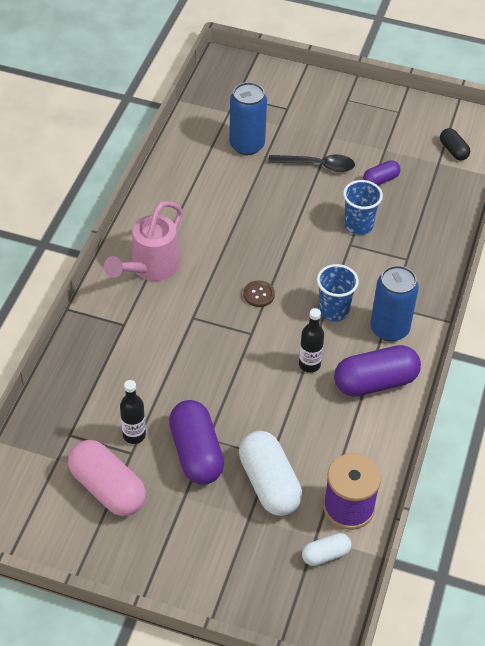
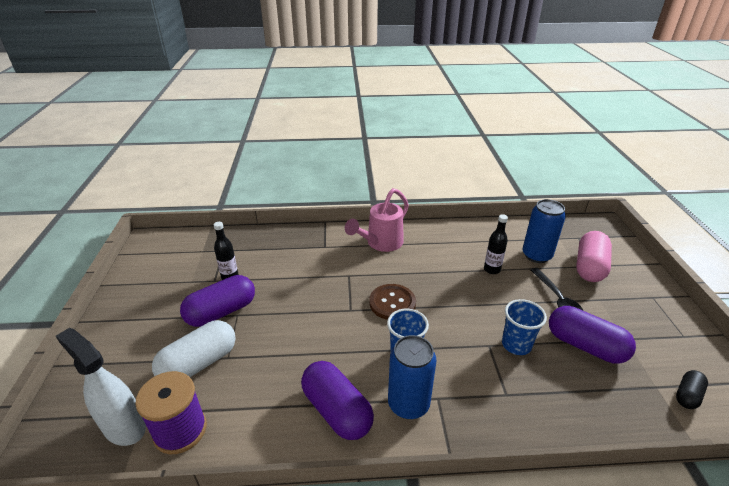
camera: 70 degrees right, 15 degrees down
(108, 488) = (181, 278): pink capsule -> pink capsule (589, 267)
(149, 268) = (380, 244): pink watering can -> pink watering can turned 60 degrees counterclockwise
(259, 294) = (392, 303): brown button -> brown button, size x1.72
(309, 364) = (335, 355): black bottle -> black bottle (492, 269)
(325, 554) = (124, 427): white capsule -> white spray bottle
(380, 180) = (585, 346): purple capsule -> purple capsule, size x1.89

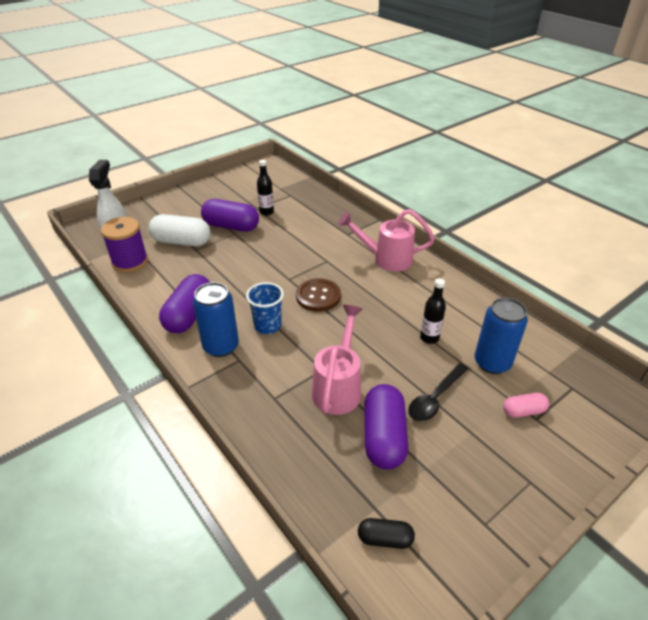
camera: 55 degrees right, 5 degrees up
(516, 345) = (339, 387): blue cup -> pink watering can
(589, 267) = (523, 411): pink capsule -> pink capsule, size x0.53

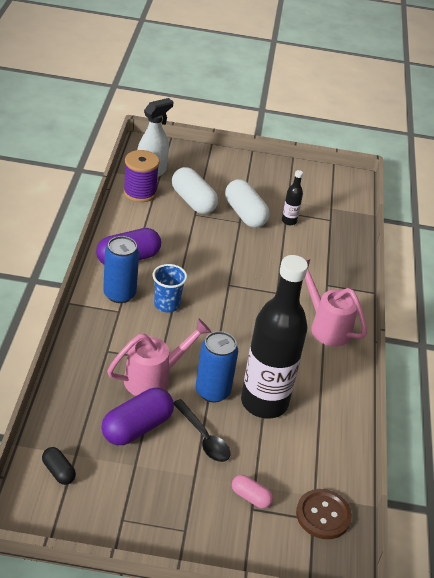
camera: 40 degrees right, 0 degrees up
(231, 226) = (245, 214): purple capsule -> white capsule
(318, 296) = (230, 312): brown button -> brown button (323, 515)
(429, 338) = (264, 402): black bottle -> black bottle, size x2.49
(435, 399) = (204, 438): black spoon -> black spoon turned 120 degrees counterclockwise
(492, 363) = (282, 454): blue can -> blue can (212, 391)

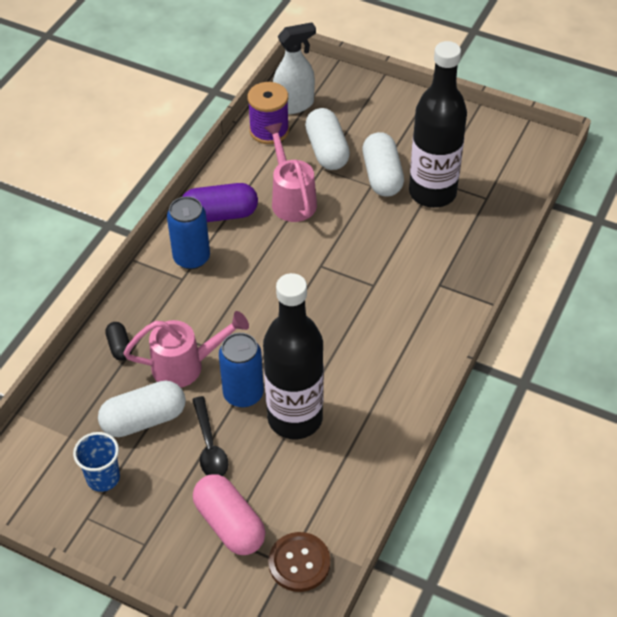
camera: 25 degrees right, 10 degrees up
(58, 471) = (45, 451): black capsule -> black capsule (119, 347)
(137, 427) = (144, 419): purple capsule -> white capsule
(167, 304) = (238, 279): blue cup -> blue cup (103, 478)
(250, 497) = (229, 524): pink capsule -> pink capsule, size x1.89
(289, 221) = (432, 193): black bottle -> black bottle, size x2.49
(326, 326) = (412, 338): pink watering can -> pink watering can (291, 198)

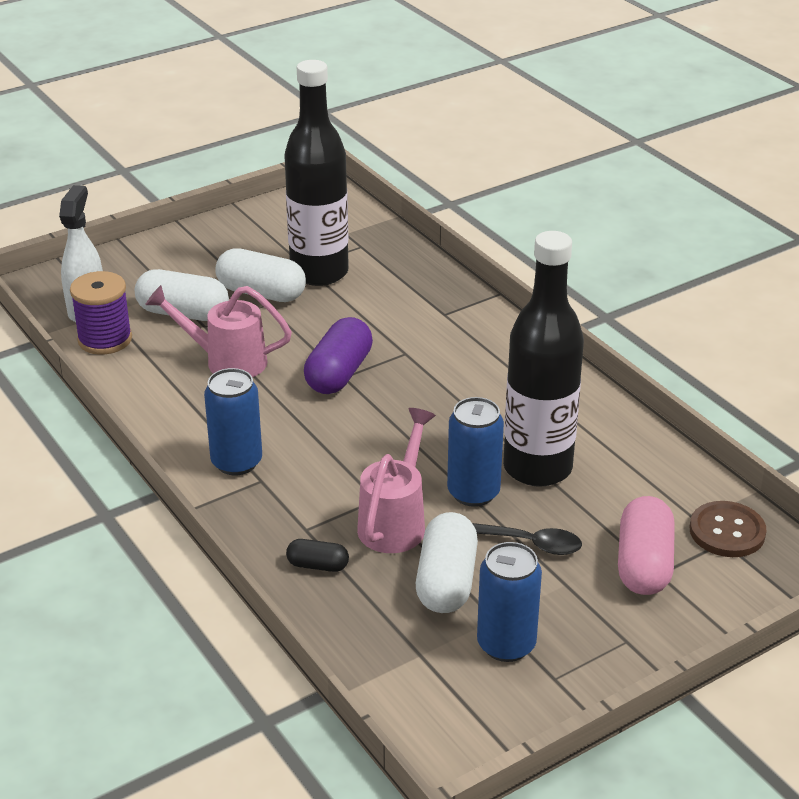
camera: 60 degrees left, 15 degrees down
(103, 478) = (506, 644): blue cup -> blue can
(220, 214) = (193, 419): purple capsule -> purple capsule (339, 373)
(229, 524) = (644, 564): pink capsule -> pink capsule turned 75 degrees counterclockwise

